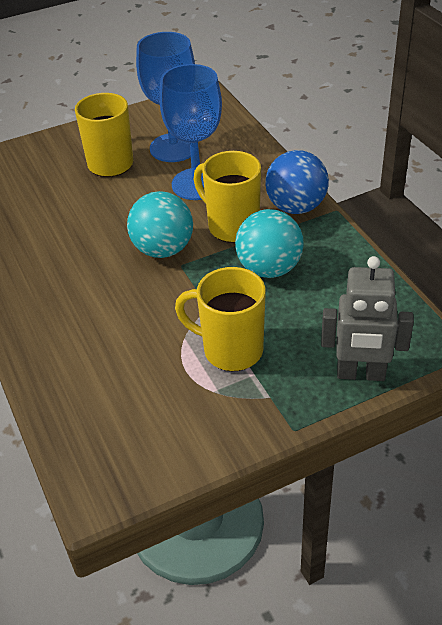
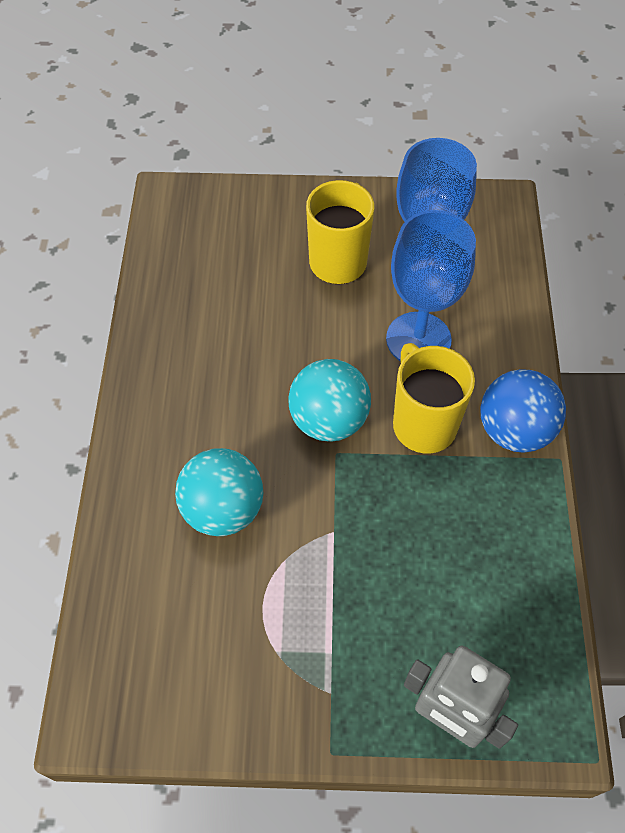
camera: 25 degrees right, 15 degrees up
(230, 350) = (324, 605): yellow mug -> none
(269, 268) = (431, 509): turquoise ball -> turquoise ball (223, 509)

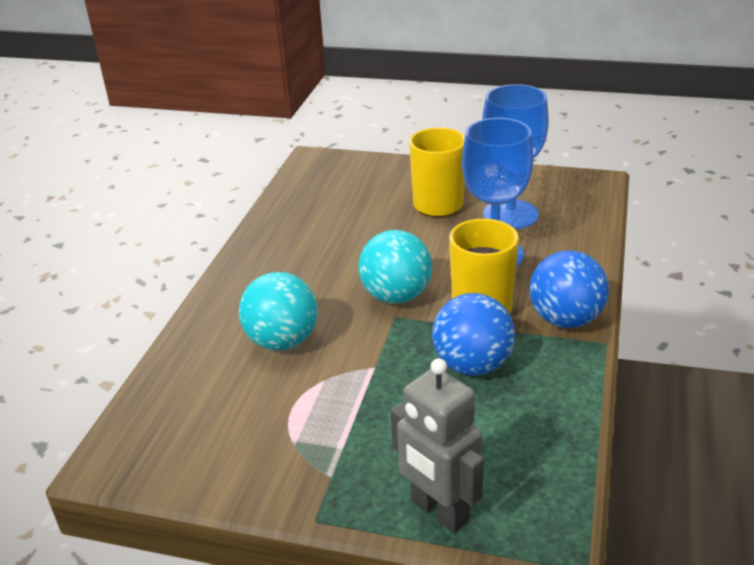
camera: 15 degrees right, 25 degrees down
(434, 513) = (472, 365): none -> blue ball

